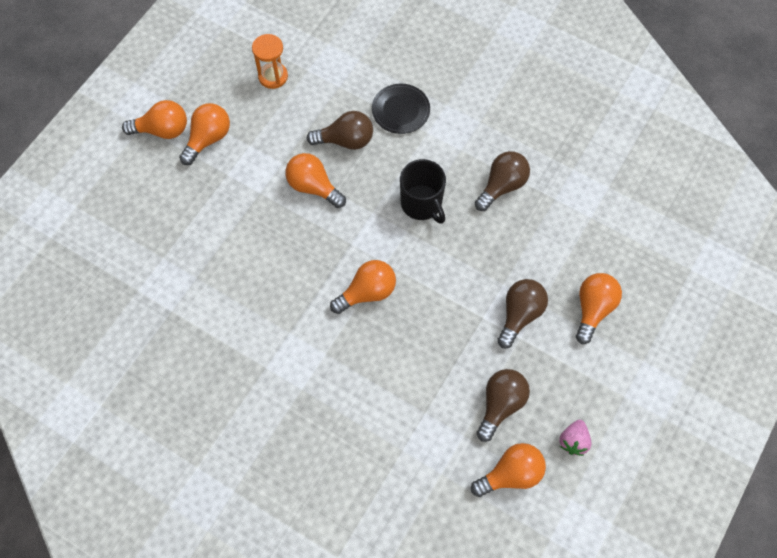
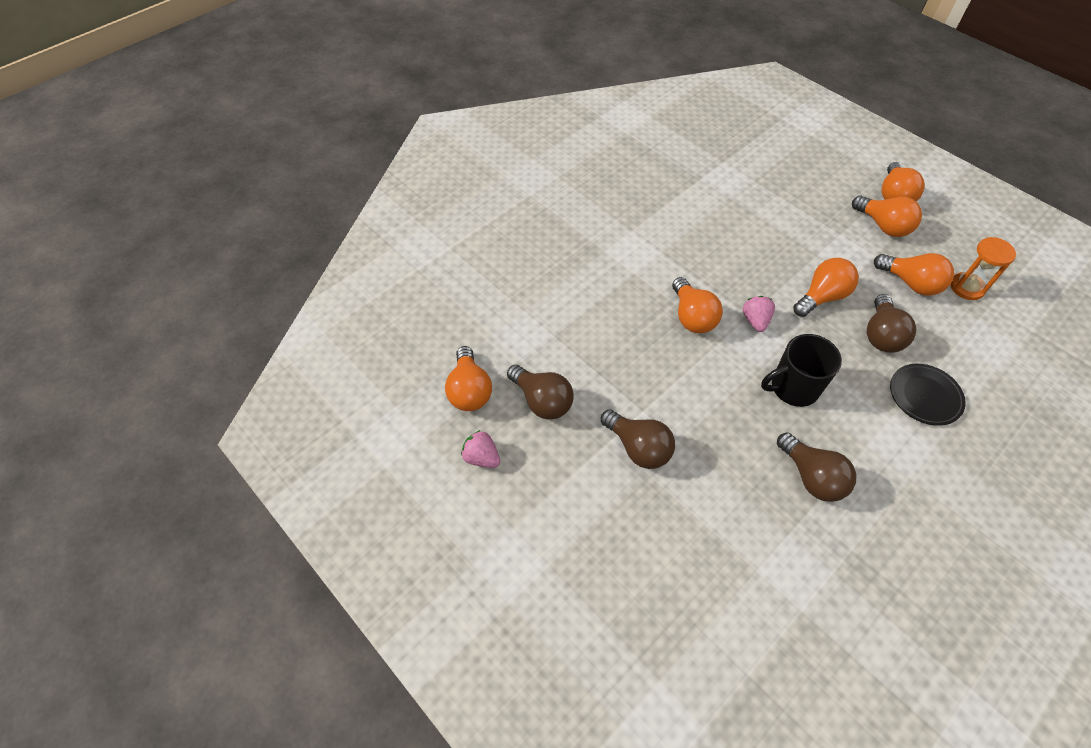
camera: 105 degrees right, 10 degrees down
(357, 239) = (755, 321): none -> pink strawberry
(593, 309) = (628, 529): orange light bulb -> orange light bulb (911, 283)

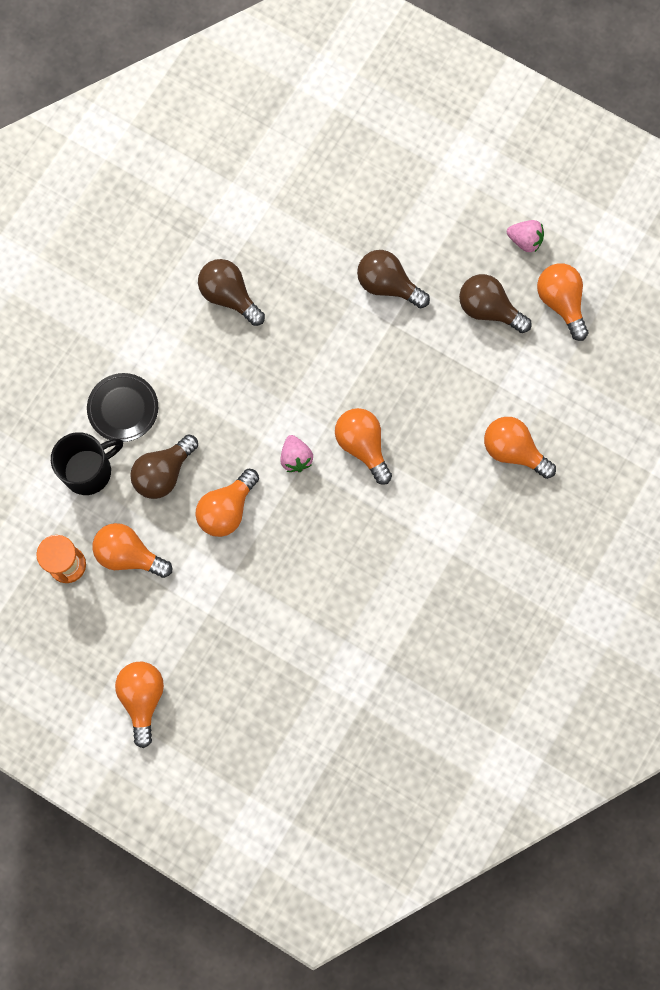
camera: 165 degrees right, 20 degrees up
(793, 387) = (251, 385): black mug -> black mug (89, 471)
(881, 335) = (163, 473): brown light bulb -> brown light bulb turned 135 degrees counterclockwise
(883, 226) = (157, 640): orange light bulb -> orange light bulb (513, 451)

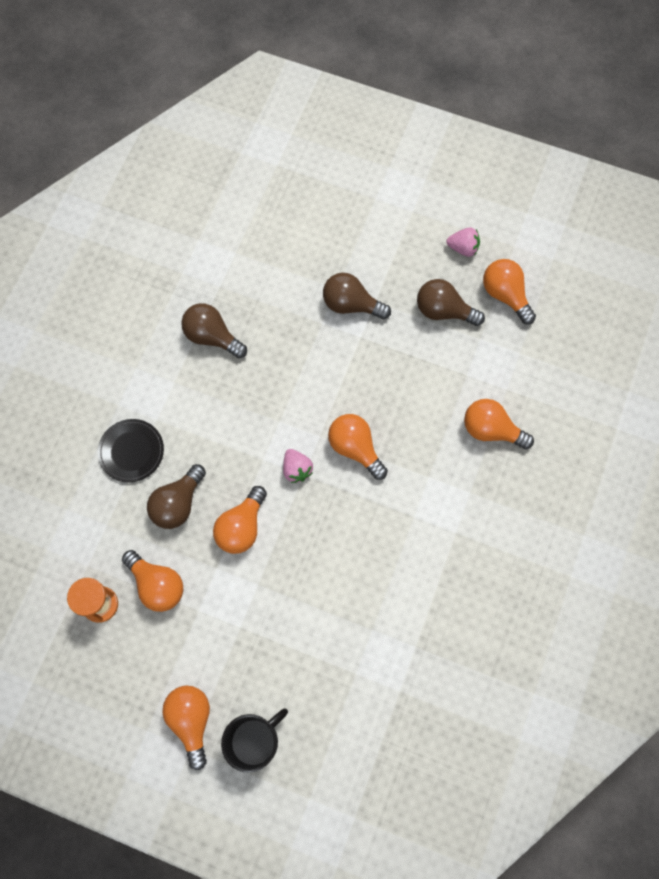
camera: 10 degrees left, 5 degrees down
(89, 471) = (108, 513): black mug -> black mug (255, 741)
(129, 555) = (157, 585): orange light bulb -> orange light bulb turned 150 degrees counterclockwise

